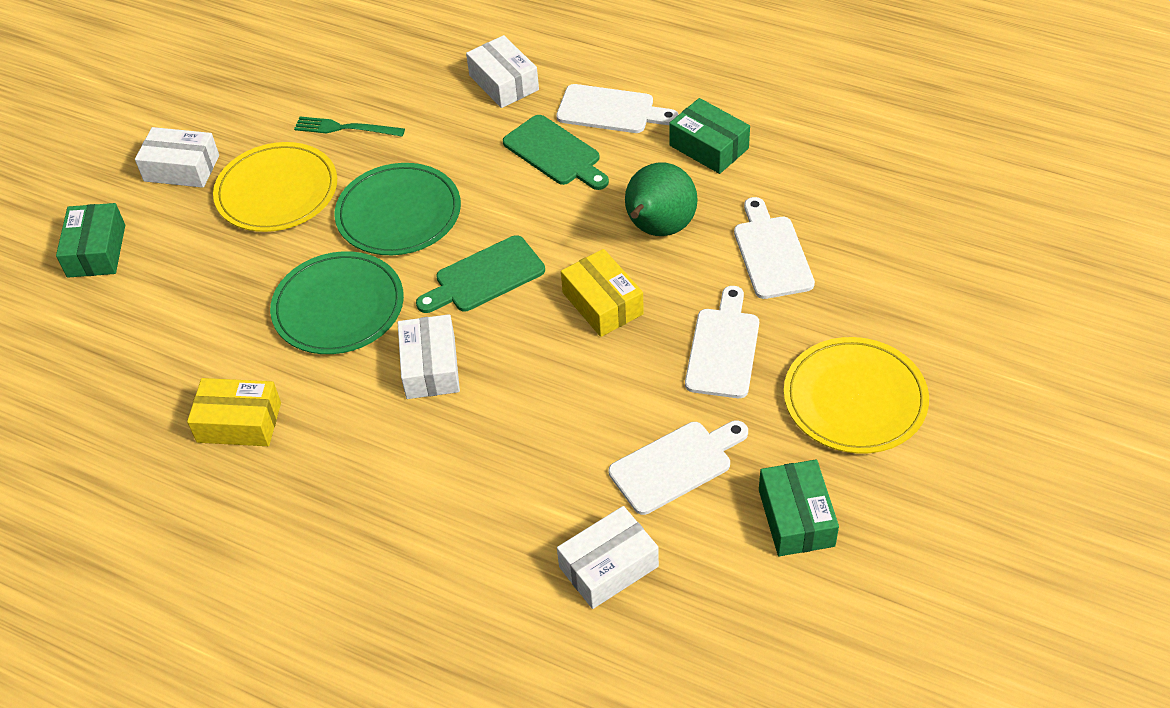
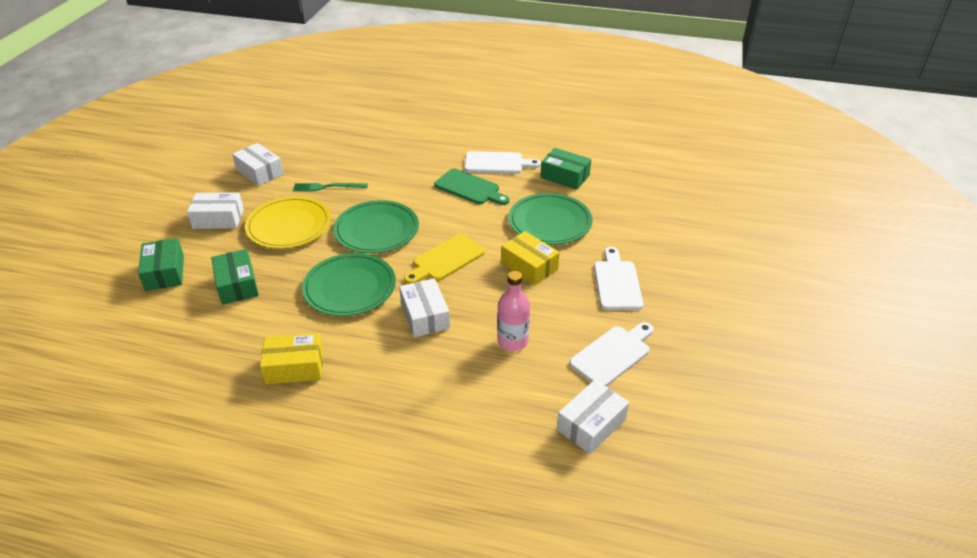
camera: 15 degrees left, 10 degrees down
(485, 277) = (446, 259): green cutting board -> yellow cutting board
(504, 83) = (424, 155): white box -> white box (260, 172)
(541, 424) = (512, 341): none -> pink bottle
(658, 229) = (550, 222): green pear -> green plate
(771, 253) = (625, 228): white cutting board -> none
(796, 517) = (705, 376): green box -> green box (237, 285)
(855, 399) = (711, 301): yellow plate -> none

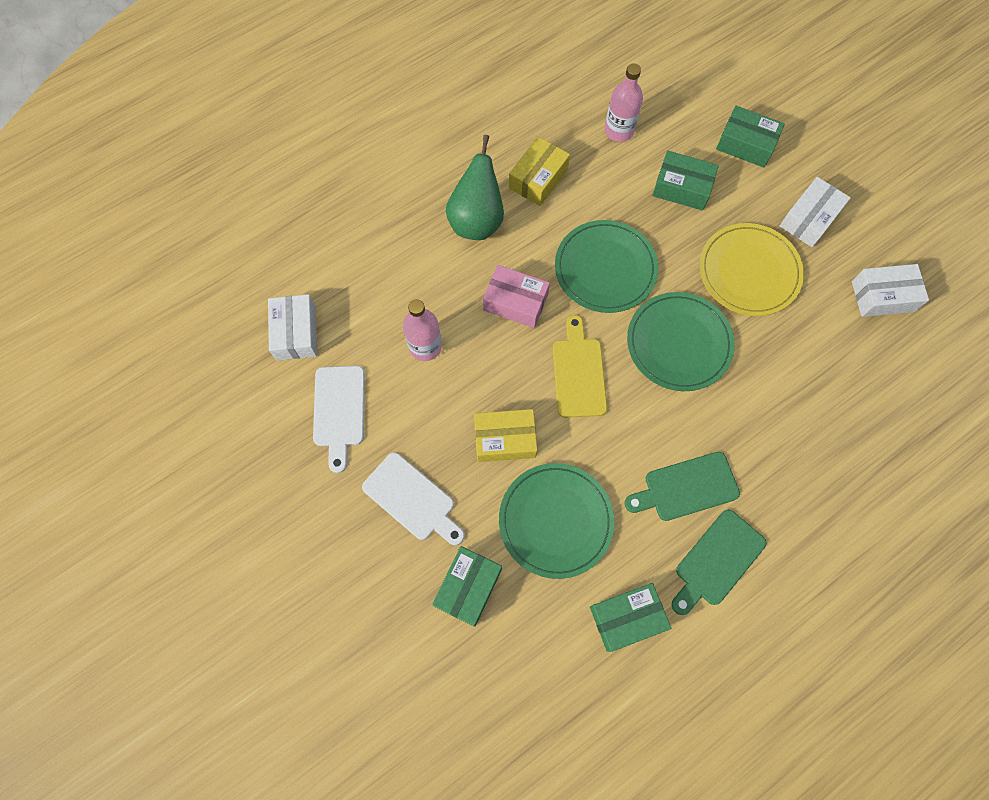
camera: 130 degrees right, 30 degrees up
(200, 346) = (619, 131): none -> pink bottle
(327, 187) = (800, 344): green fork -> none
(373, 380) = (477, 221): none -> green pear
(425, 316) = (515, 302): white box -> pink box
(497, 163) = (717, 561): white cutting board -> green cutting board
(629, 233) = (468, 587): none -> green box

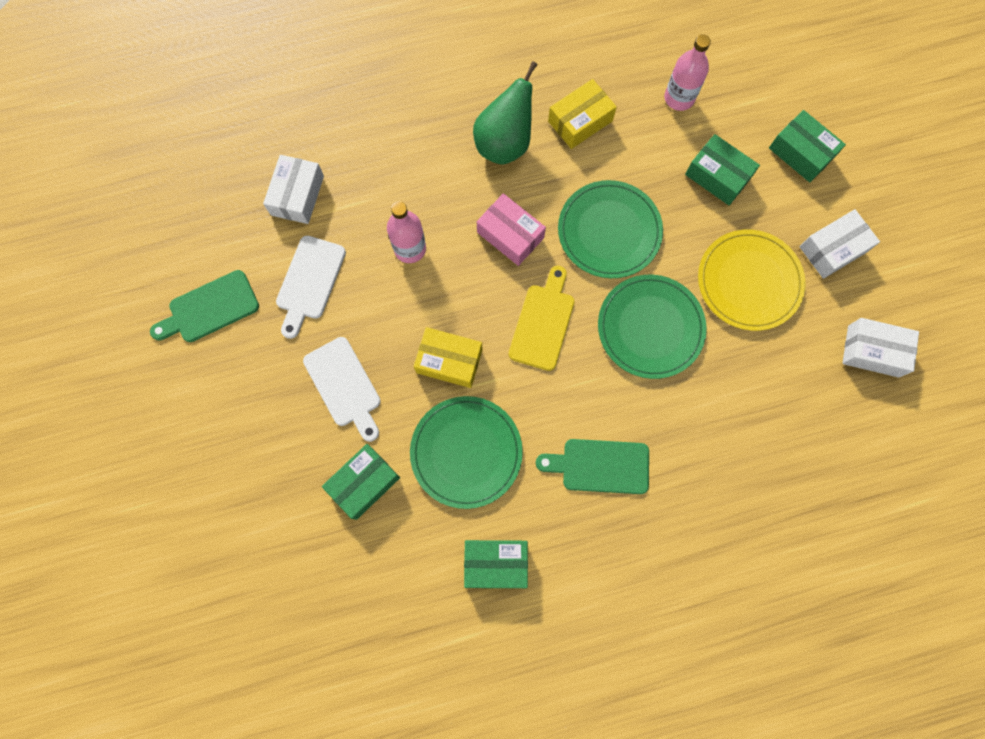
camera: 20 degrees right, 5 degrees up
(717, 561) = (600, 543): green cutting board -> green cutting board (210, 308)

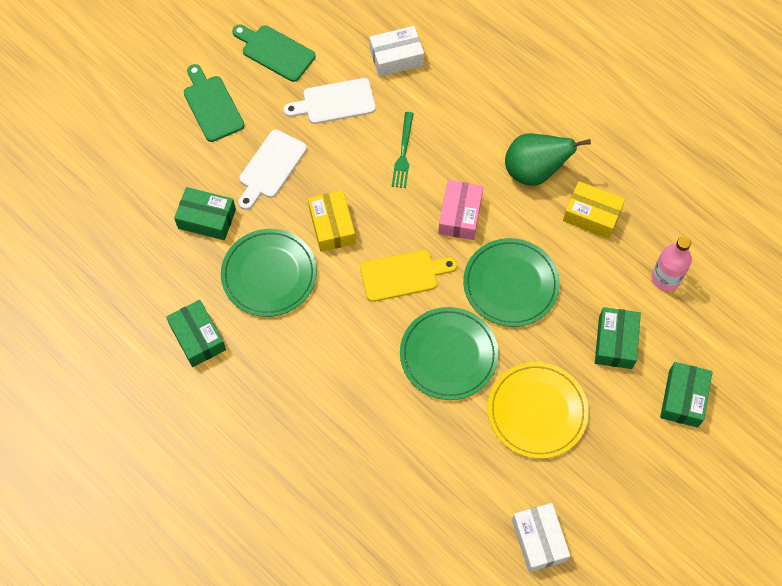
camera: 60 degrees right, 10 degrees down
(410, 249) = (403, 153): pink bottle -> green fork
(600, 466) = (313, 373): green cutting board -> green cutting board (212, 106)
(833, 249) = (610, 465): white box -> none

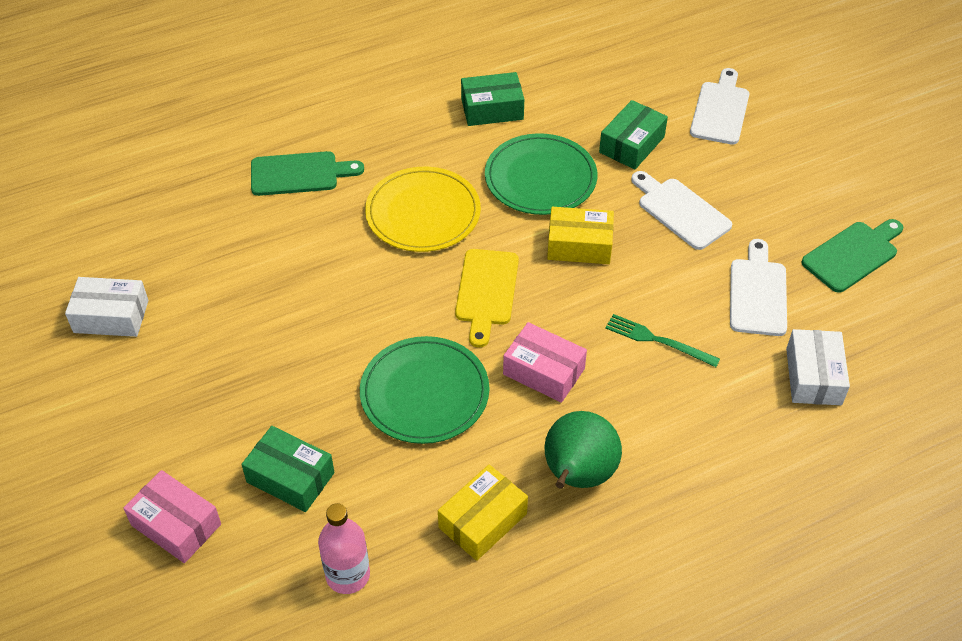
camera: 110 degrees right, 15 degrees down
(143, 165) = (720, 110): none -> white cutting board
(212, 106) = (785, 180): green cutting board -> green cutting board (299, 174)
(448, 355) = (365, 304): green plate -> none
(537, 411) = (251, 364): yellow plate -> yellow plate (423, 213)
(683, 398) = (176, 525): green box -> pink box

